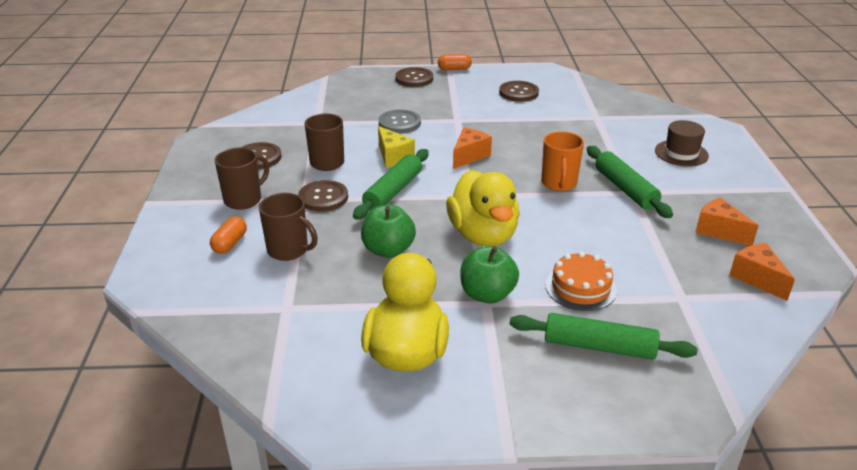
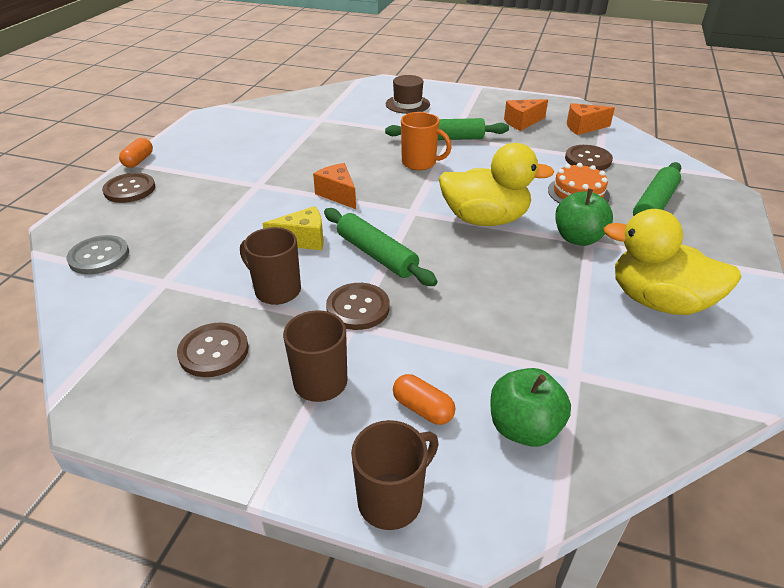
camera: 70 degrees left, 5 degrees up
(289, 250) = (460, 355): brown mug -> brown mug (392, 500)
(388, 250) = (488, 280): green apple -> green apple (523, 428)
(399, 123) = (228, 221): grey button -> grey button (99, 256)
(518, 93) = (235, 140): brown button -> brown button (588, 159)

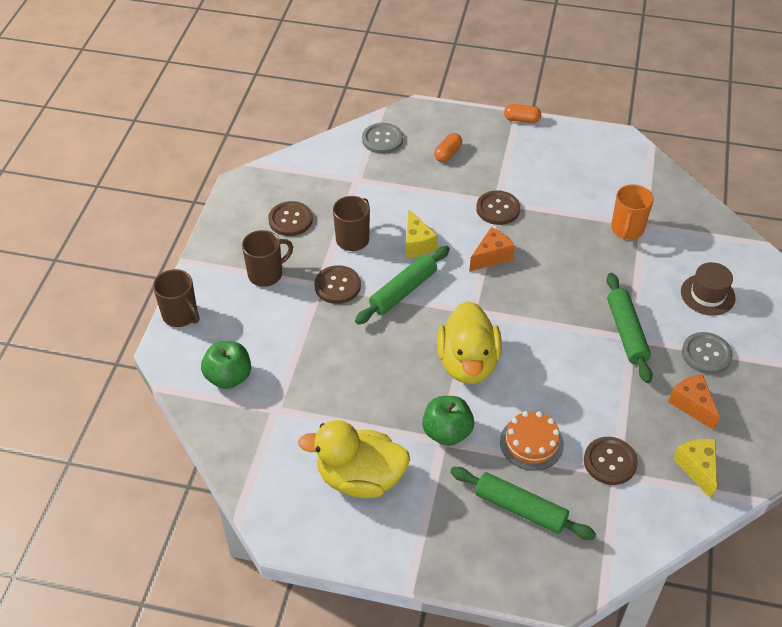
camera: 85 degrees right, 10 degrees up
(129, 189) = (474, 128): brown button -> brown button (498, 209)
(420, 163) = (564, 312): orange mug -> orange mug (627, 229)
(422, 409) = (244, 326): orange capsule -> orange capsule (447, 153)
(470, 112) = (706, 354): none -> grey button
(583, 127) = (697, 468): orange cheese -> yellow cheese
(658, 301) = (360, 478): yellow duck -> yellow duck turned 105 degrees counterclockwise

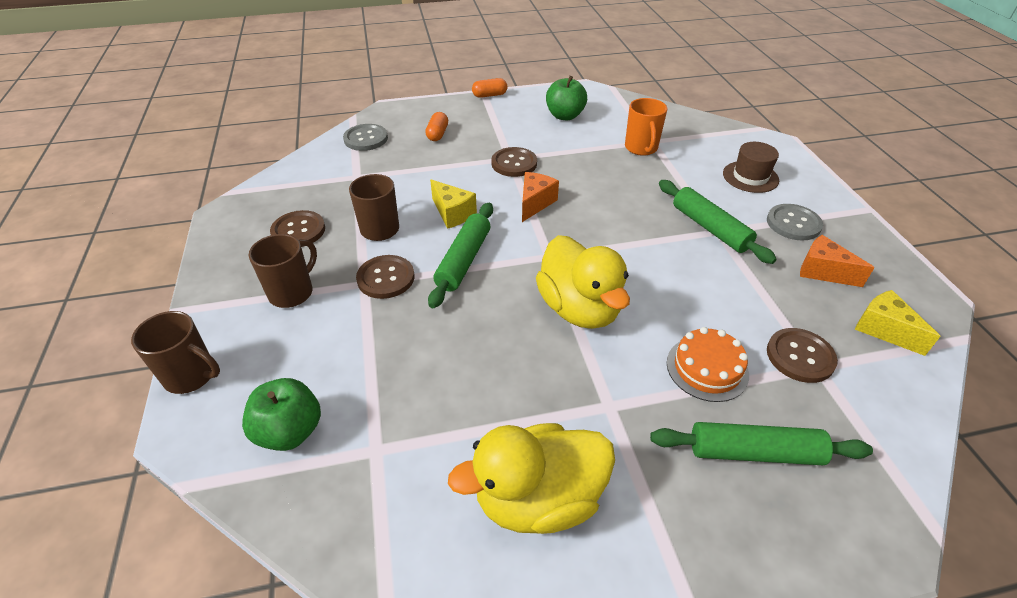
camera: 25 degrees left, 5 degrees down
(447, 432) = (608, 393): green apple -> green apple (565, 116)

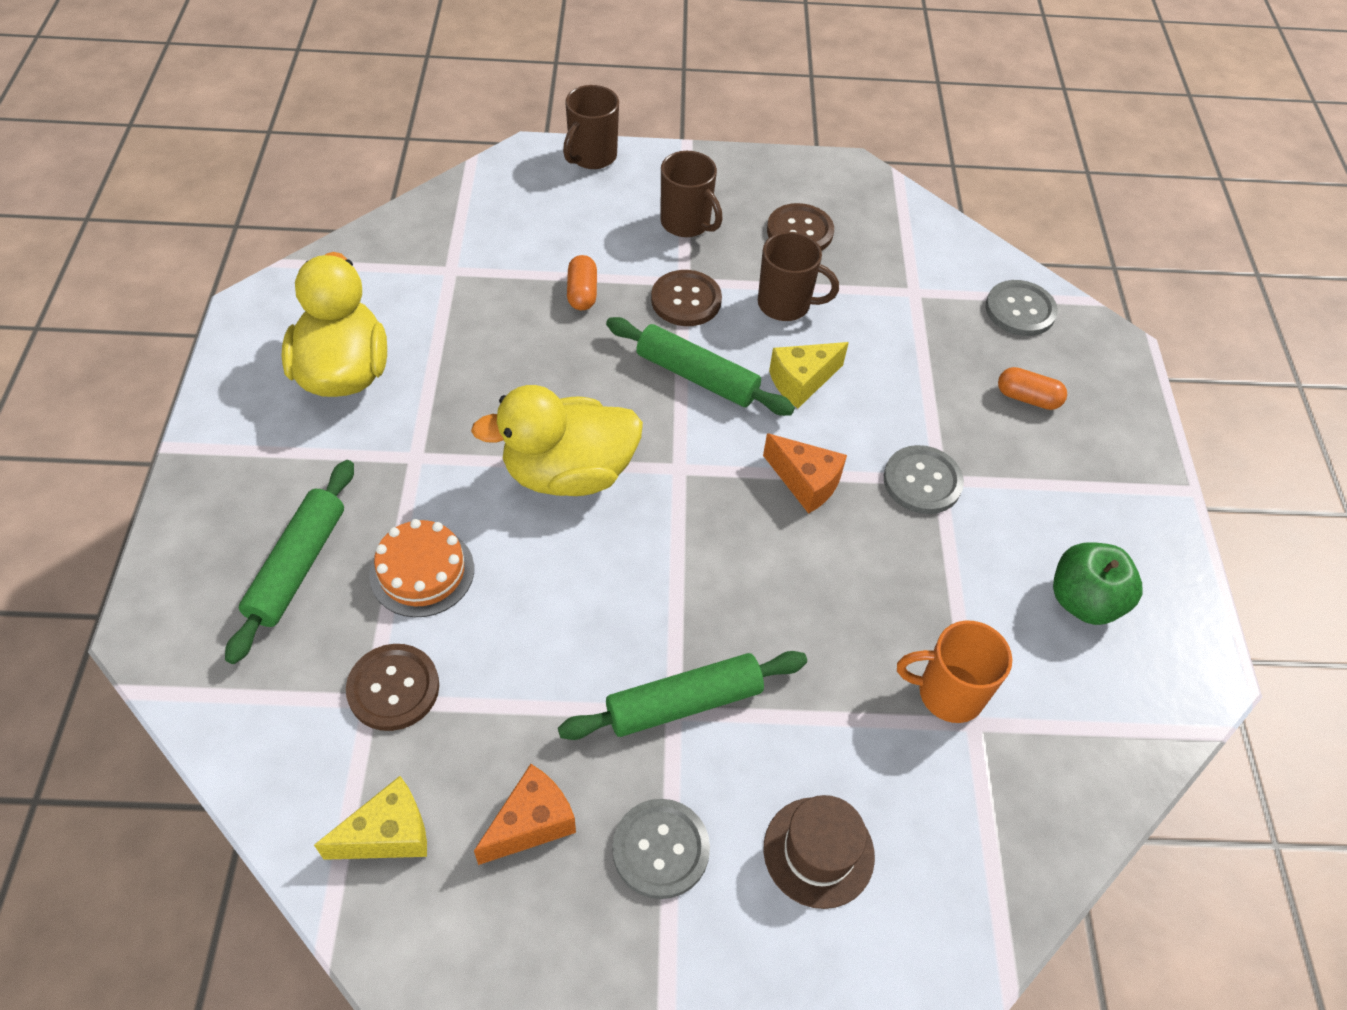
camera: 100 degrees right, 10 degrees up
(290, 431) = (497, 217): green apple -> none
(489, 95) = (1171, 497): orange capsule -> orange capsule (582, 293)
(514, 163) = (922, 481): brown button -> grey button

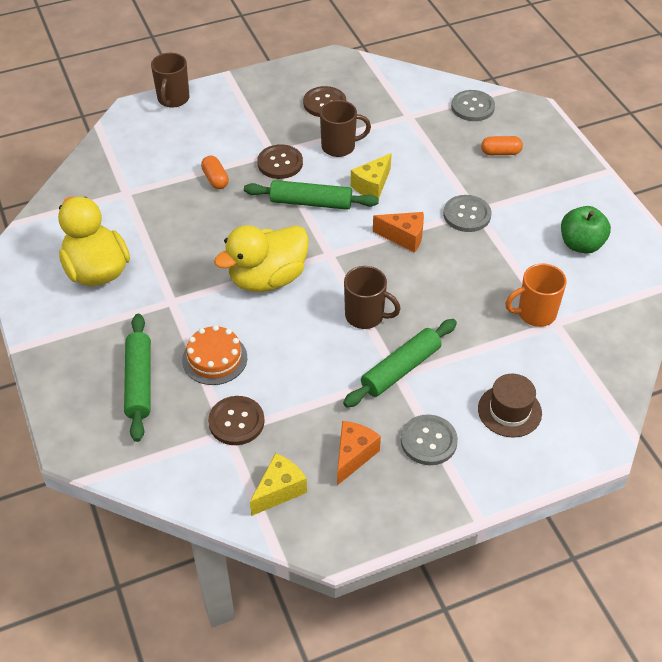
camera: 20 degrees left, 5 degrees down
(686, 223) = (254, 120): brown mug -> brown mug (365, 316)

